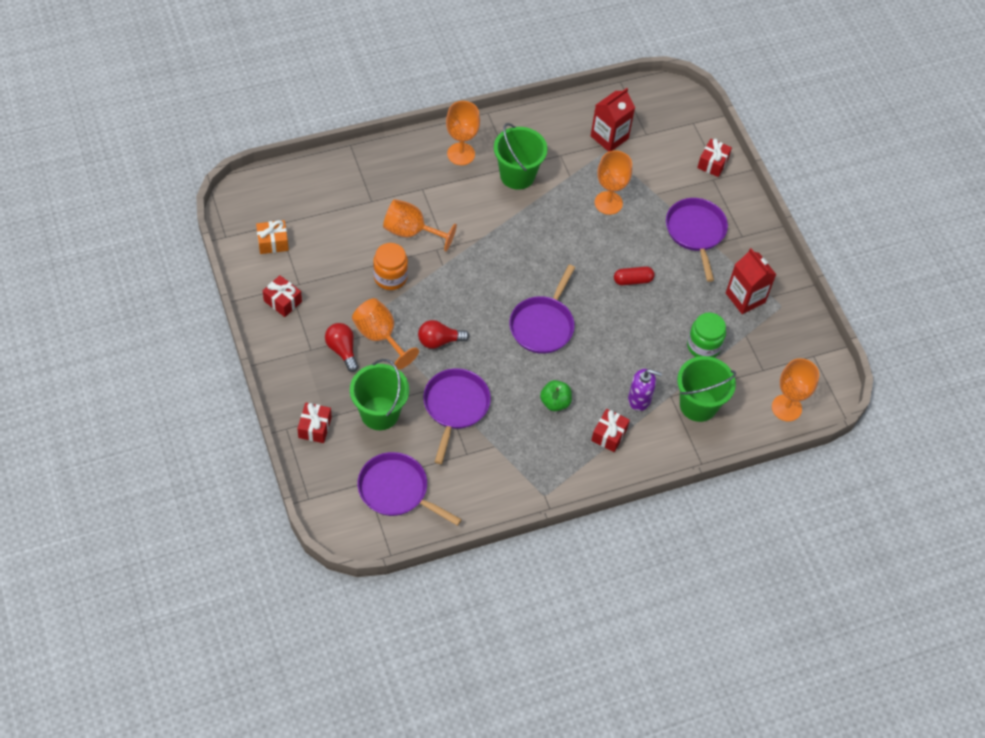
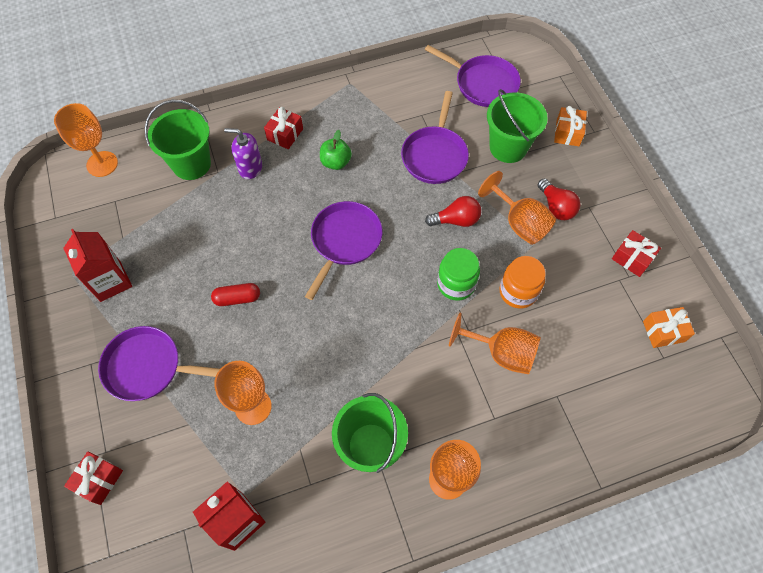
camera: 175 degrees left, 5 degrees up
(315, 427) = (567, 133): red gift -> orange gift
(696, 232) = (148, 367): purple pan -> purple pan turned 105 degrees clockwise
(703, 346) = (172, 224): green jar -> green jar (456, 284)

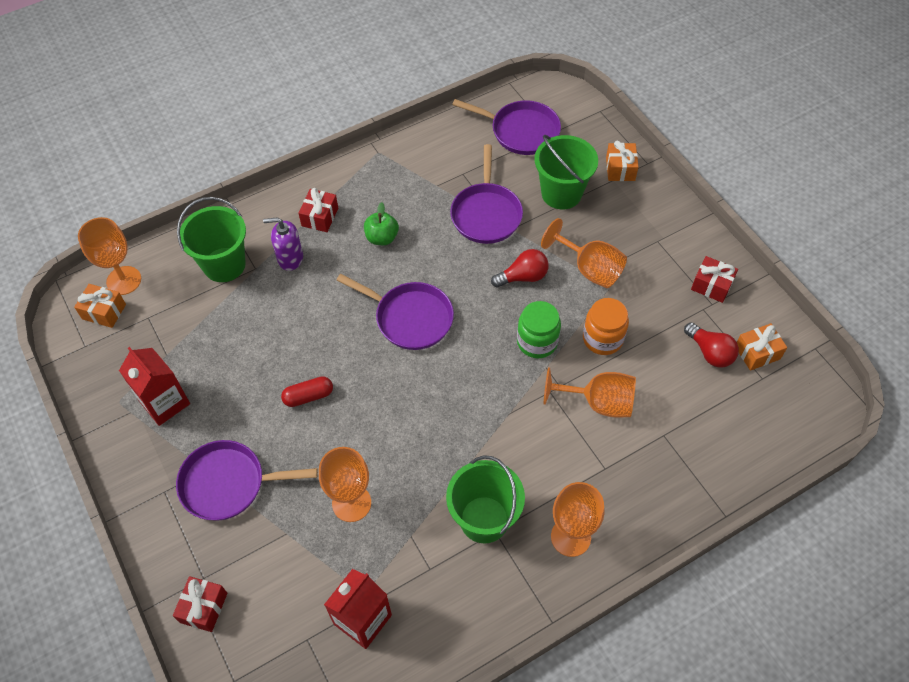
camera: 10 degrees left, 5 degrees down
(78, 189) = (104, 311): none -> orange gift
(344, 241) = (410, 318): purple pan -> purple pan turned 105 degrees clockwise
(556, 207) = (624, 246): red light bulb -> red light bulb (710, 352)

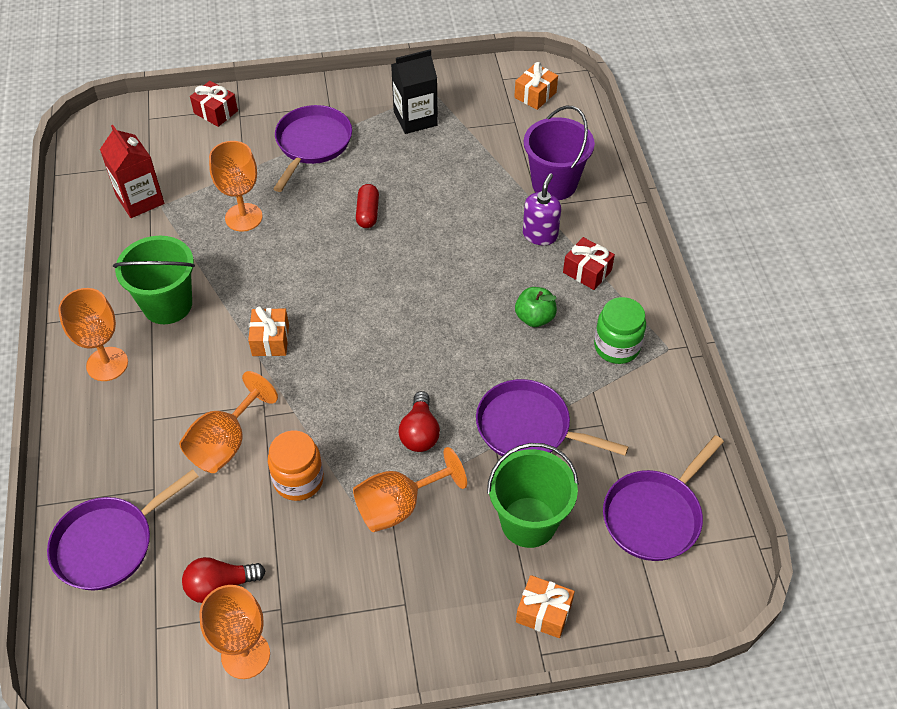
camera: 110 degrees right, 5 degrees down
(124, 280) = (566, 112): orange goblet -> orange goblet (245, 655)
(164, 402) = (415, 119): red carton -> black carton
(224, 264) = (554, 184): green bucket -> purple bucket
(410, 318) = (416, 312): purple pan -> purple pan (109, 544)
(537, 342) = (328, 415): green jar -> green jar (617, 346)
(711, 285) = (308, 636): red gift -> none
(757, 353) = (190, 640): orange gift -> orange gift (270, 340)

